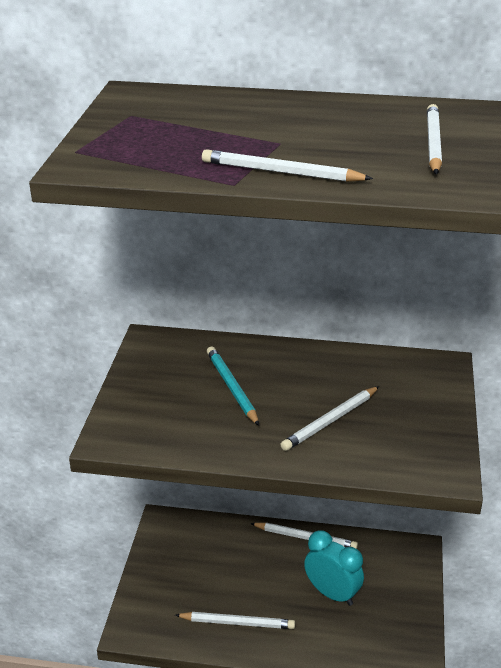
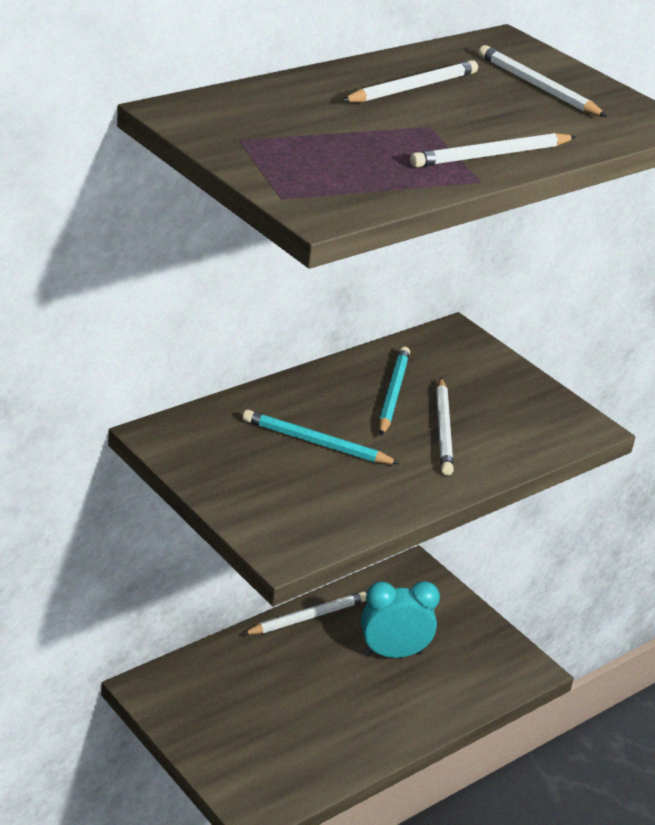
camera: 50 degrees left, 0 degrees up
(237, 623) = (345, 733): white pencil -> white pencil (412, 88)
(332, 382) = (393, 394): none -> turquoise pencil

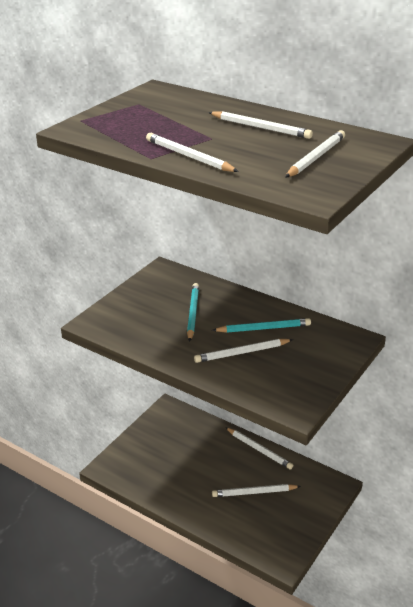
camera: 75 degrees right, 0 degrees up
(393, 653) = (254, 492): turquoise clock -> white pencil

